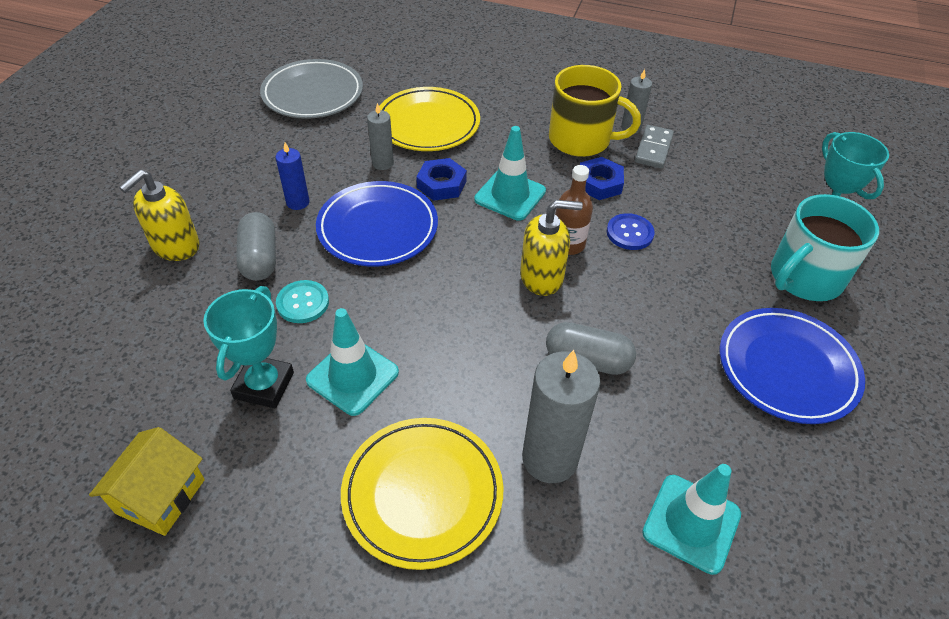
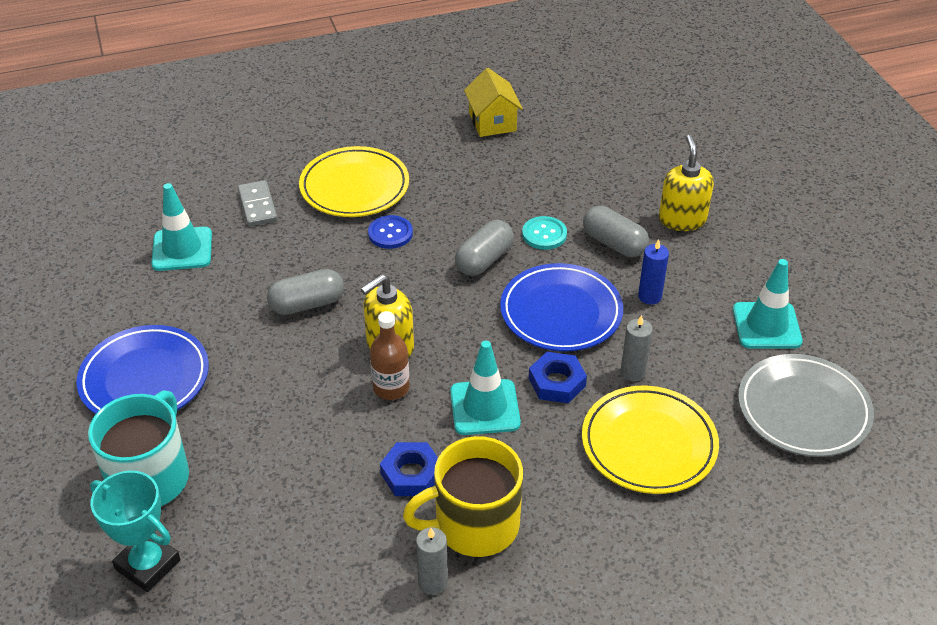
camera: 145 degrees right, 5 degrees down
(264, 385) = (505, 184): turquoise trophy -> none
(352, 376) = (458, 214): turquoise traffic cone -> turquoise traffic cone (766, 326)
(384, 309) = (484, 260): none -> grey capsule
(550, 458) = (292, 237): grey candle -> none
(629, 233) = (343, 431): blue button -> blue button (390, 233)
(653, 149) = (385, 562): grey domino -> grey domino (257, 206)

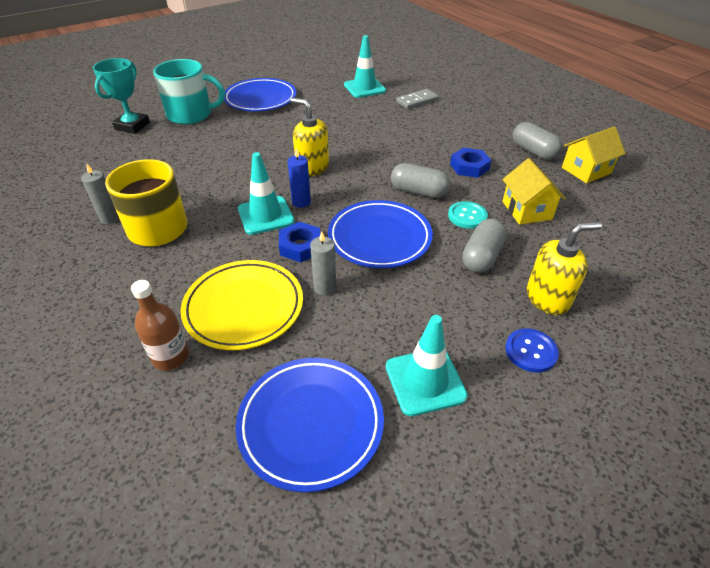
camera: 75 degrees right, 0 degrees up
(307, 304) = (338, 132): grey capsule -> grey capsule (533, 151)
(354, 187) = (459, 128): yellow plate -> none
(390, 233) = (422, 149): blue button -> blue button (531, 351)
(391, 388) = (274, 174): brown bottle -> brown bottle (170, 356)
(411, 474) = (200, 195): blue nut -> blue nut (469, 167)
(548, 188) = (526, 210): none -> yellow house
(649, 296) = (424, 287): blue candle -> blue candle (301, 202)
(803, 410) = (311, 423): grey plate -> blue plate

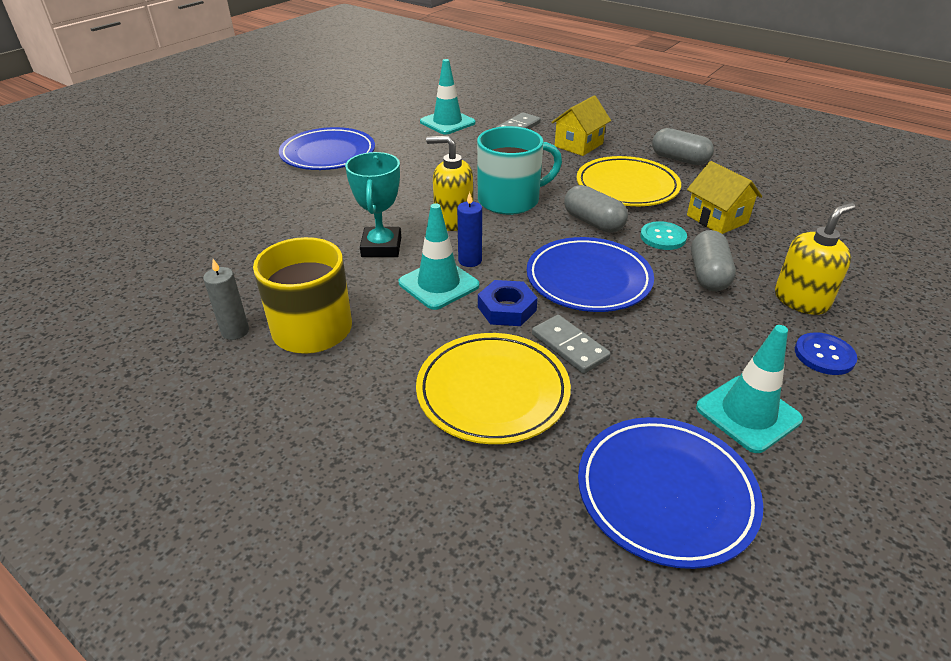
camera: 20 degrees left, 5 degrees down
(132, 126) = (177, 214): turquoise trophy -> turquoise trophy (381, 247)
(170, 356) = (446, 471): brown bottle -> none
(191, 114) = (249, 187): turquoise mug -> turquoise mug (510, 200)
(325, 288) = (569, 346): grey candle -> grey domino
(418, 191) = (593, 222): grey capsule -> grey capsule turned 45 degrees clockwise
(469, 167) = (627, 187): blue nut -> yellow plate
(586, 170) = (743, 169): yellow house -> yellow house (578, 145)

